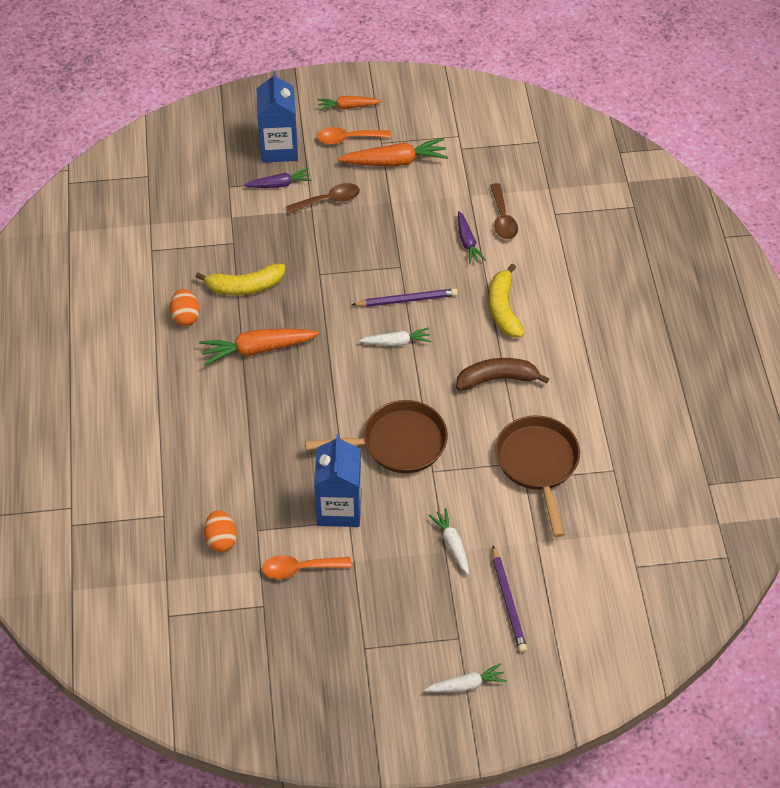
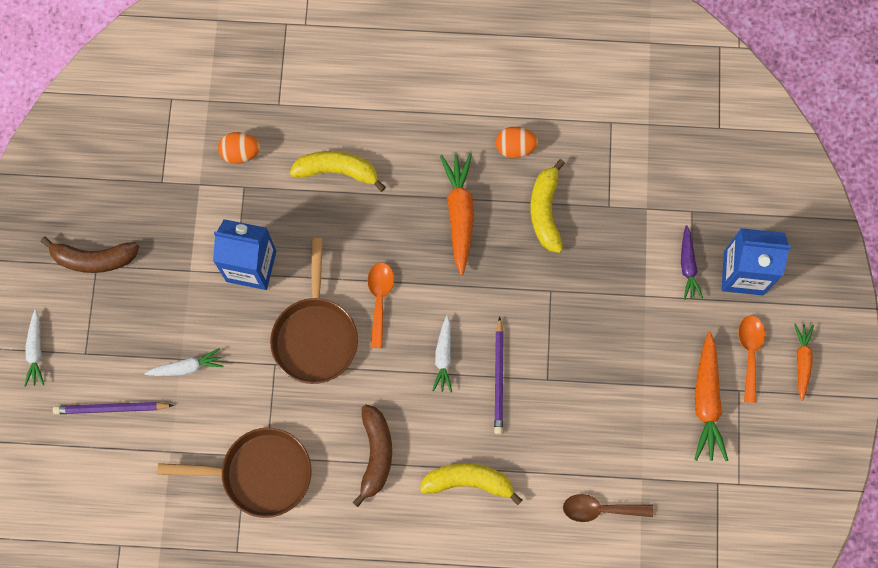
camera: 100 degrees right, 20 degrees up
(229, 452) = (337, 171): none -> yellow banana
(300, 568) = (193, 220): orange spoon -> orange spoon (379, 300)
(328, 200) = (656, 316): brown spoon -> none
(357, 651) = (94, 259): none -> brown banana
(467, 242) = (570, 461): purple carrot -> none

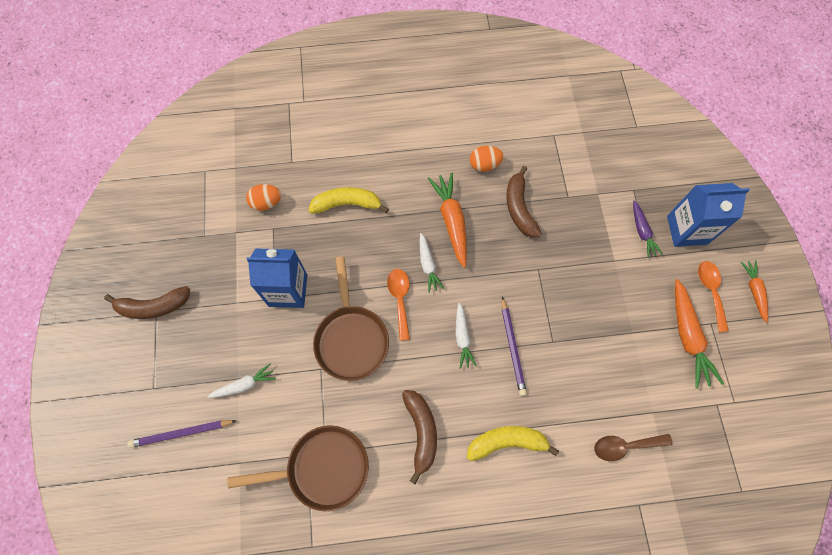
camera: 10 degrees left, 5 degrees down
(36, 351) = (109, 394): white carrot -> white carrot (428, 265)
(545, 211) = (519, 208): yellow banana -> brown banana

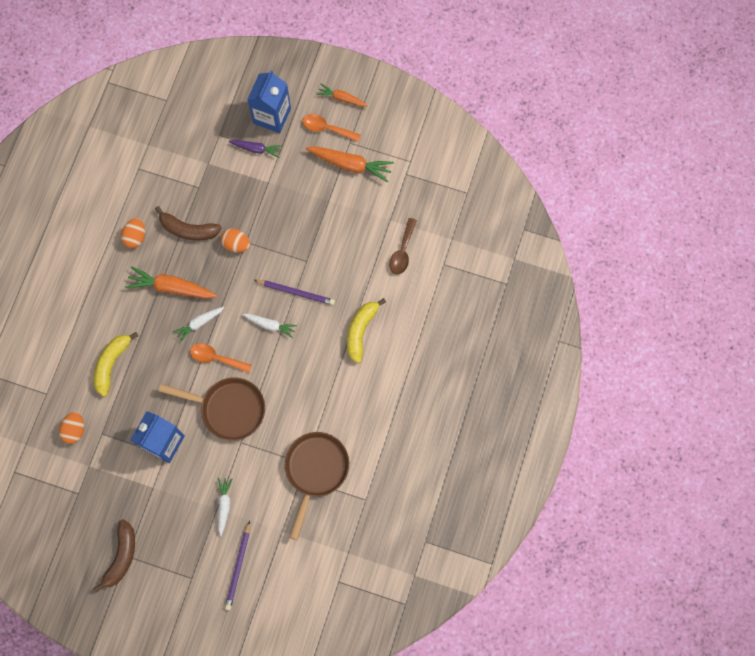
camera: 65 degrees left, 5 degrees up
(421, 432) = (324, 388): brown banana -> none
(428, 265) = (199, 323): white carrot -> white carrot turned 135 degrees clockwise
(530, 261) = (236, 244): none -> orange egg

